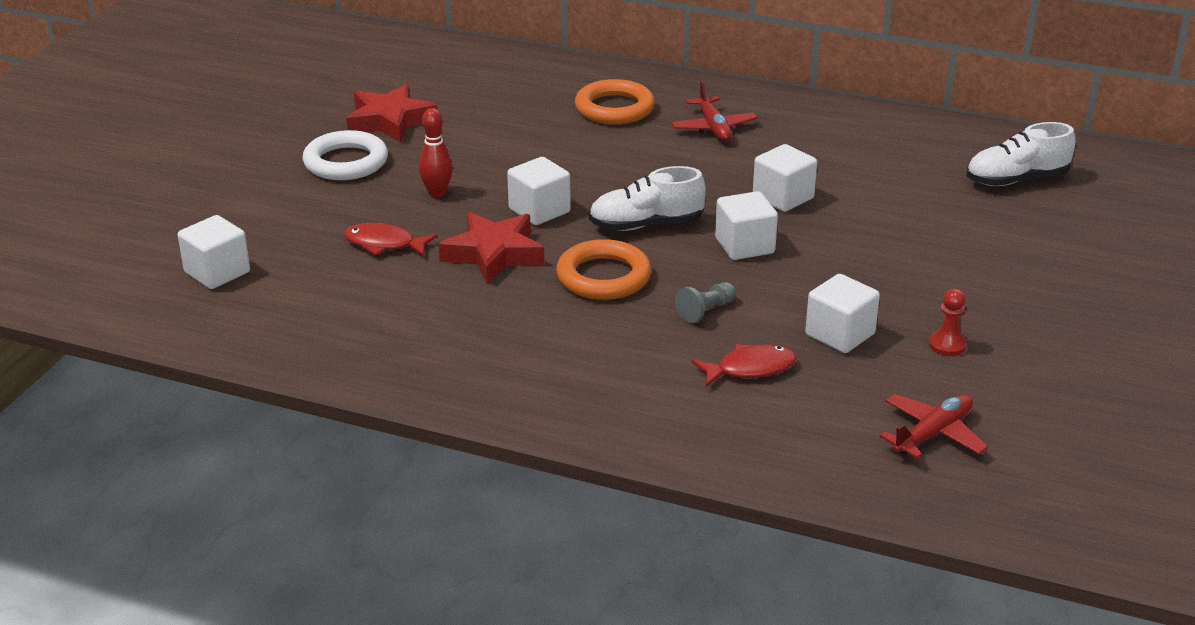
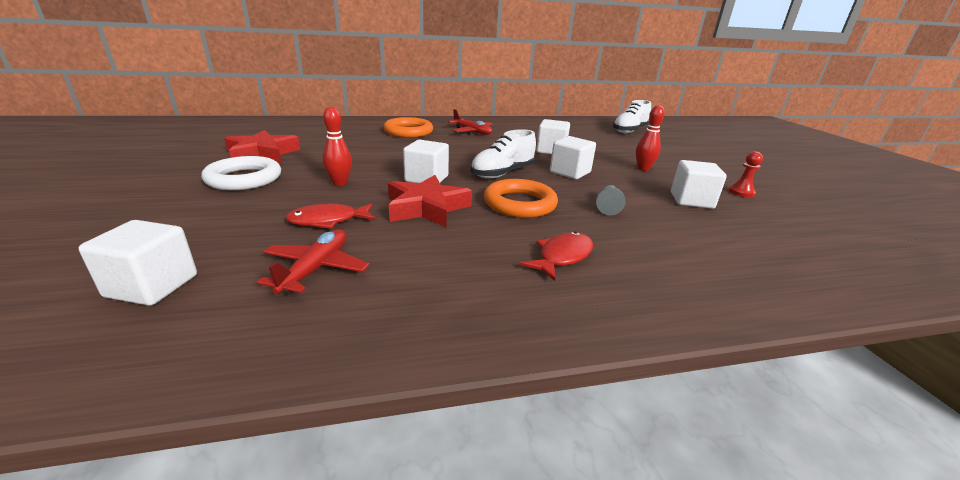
camera: 35 degrees left, 5 degrees down
(750, 369) = (689, 231): red fish -> red fish (562, 257)
(872, 267) = (643, 169): none -> red bowling pin
(933, 434) = (835, 237): red plane -> red plane (316, 269)

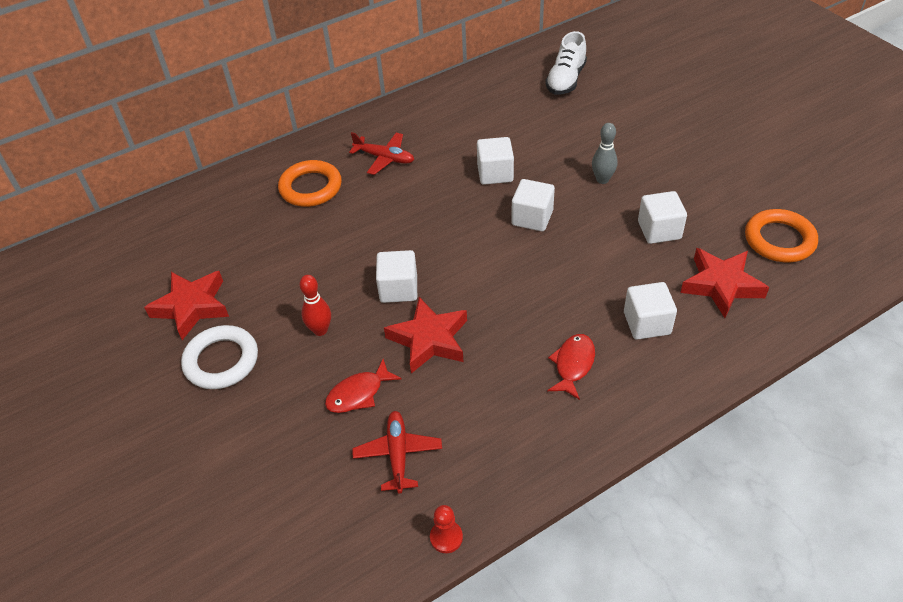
camera: 15 degrees left, 20 degrees up
(152, 286) = (297, 519): white cube -> white cube (647, 323)
(502, 173) = (467, 247): white shoe -> none
(519, 204) = (508, 299): orange ring -> orange ring (779, 240)
(608, 207) = (587, 272): grey pawn -> none
(643, 169) = (602, 179): red bowling pin -> grey bowling pin
(741, 192) = (703, 195): red pawn -> red pawn (446, 537)
(759, 244) = (721, 285): none -> red star

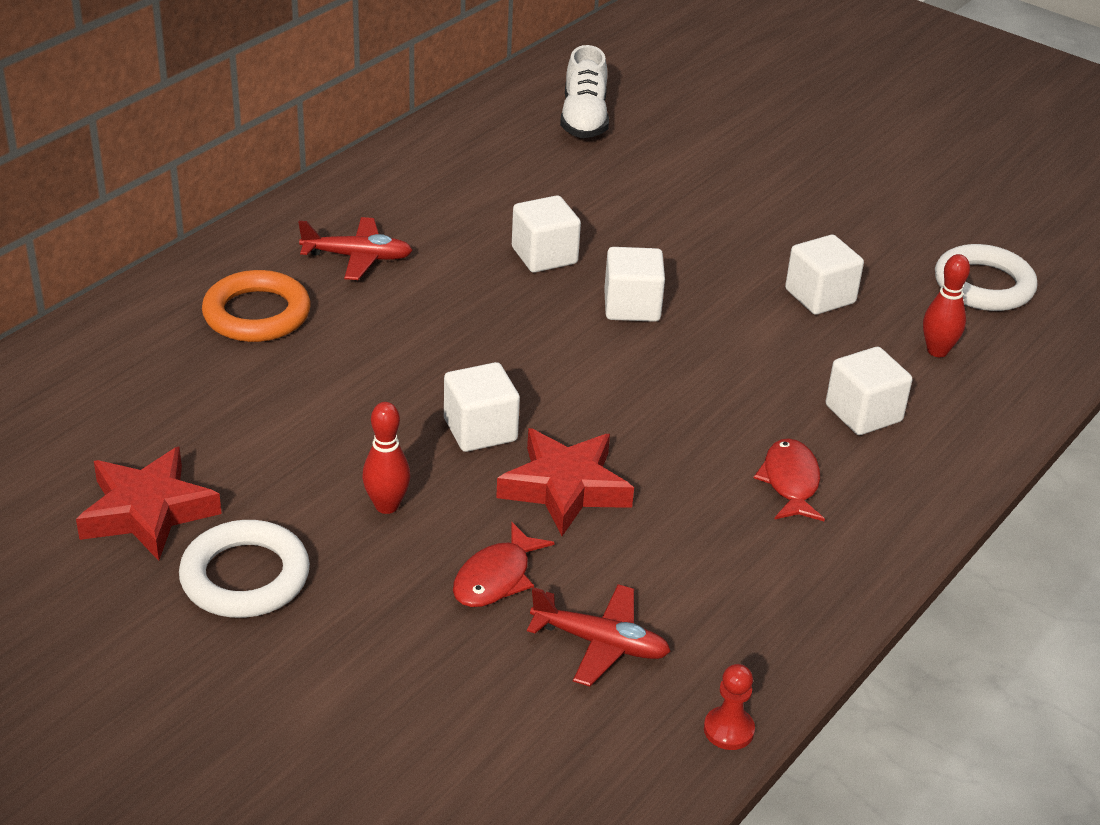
camera: 25 degrees left, 10 degrees down
(398, 454) = (600, 643): red plane -> red plane turned 135 degrees clockwise
(602, 179) = (707, 243): grey bowling pin -> none
(721, 285) = (937, 351): red star -> red bowling pin
(779, 240) = (983, 285): orange ring -> white ring

